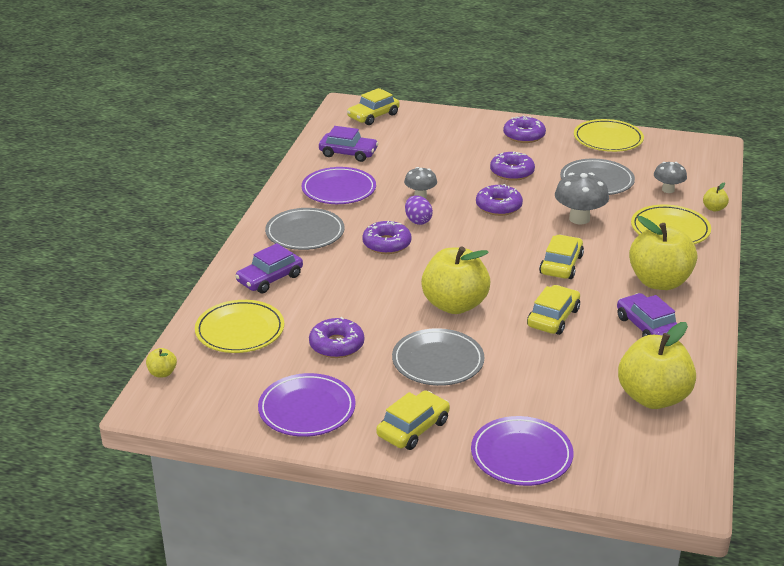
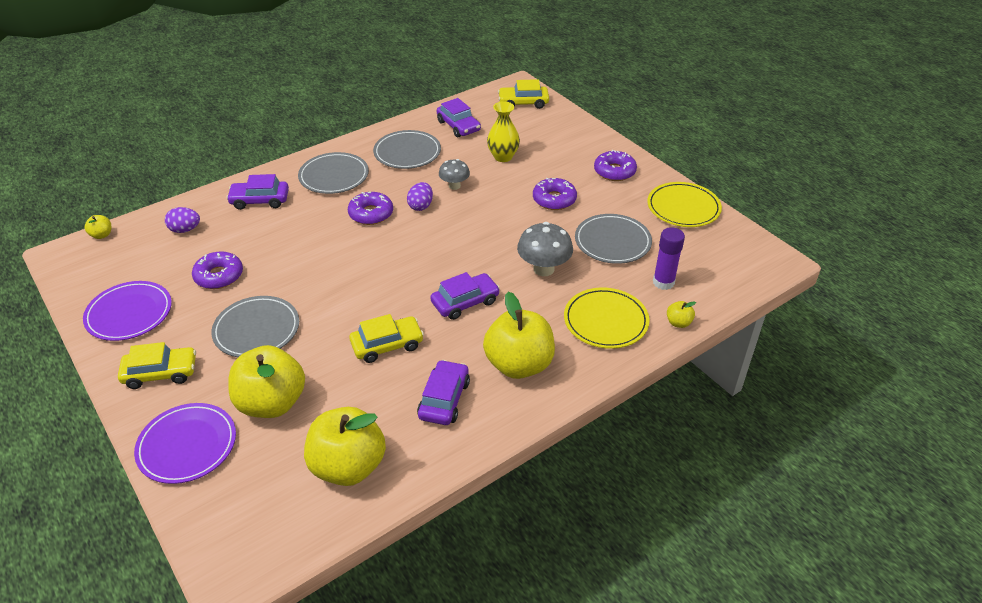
camera: 40 degrees right, 10 degrees up
(240, 330) = (185, 230): yellow plate -> purple egg
(339, 189) = (407, 153): purple plate -> grey plate
(423, 160) = (503, 157): none -> yellow vase
(454, 305) = (338, 290): yellow apple -> yellow apple (272, 403)
(498, 206) = (497, 224): purple donut -> none
(561, 265) = (465, 302): yellow car -> purple car
(668, 190) = (663, 282): grey mushroom -> purple glue stick

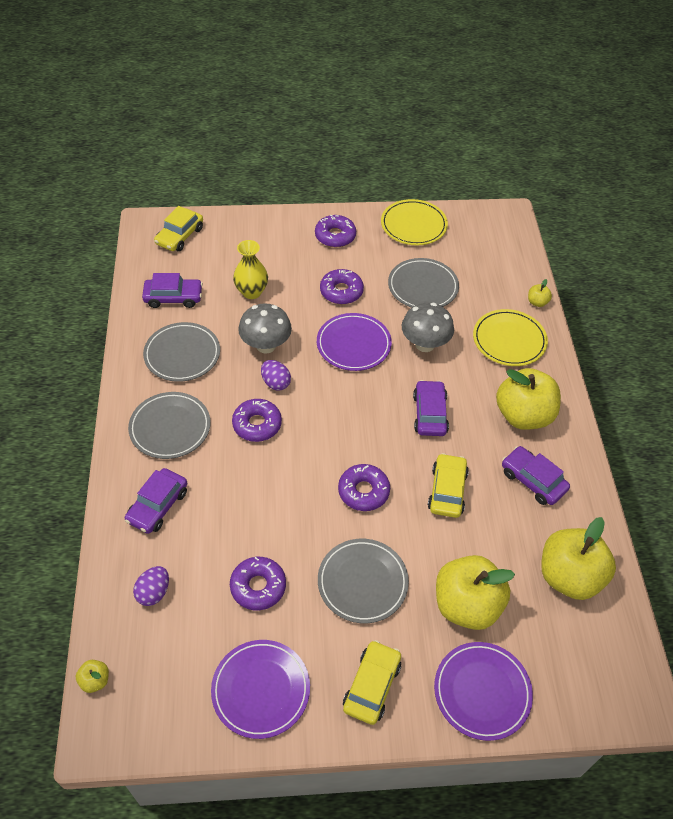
camera: 60 degrees left, 10 degrees up
(348, 295) = (363, 491): none -> purple donut
(454, 186) = (266, 345): grey mushroom -> grey mushroom, size x1.58
(501, 229) = (353, 344): none -> purple plate
(663, 282) = (489, 285): purple glue stick -> none

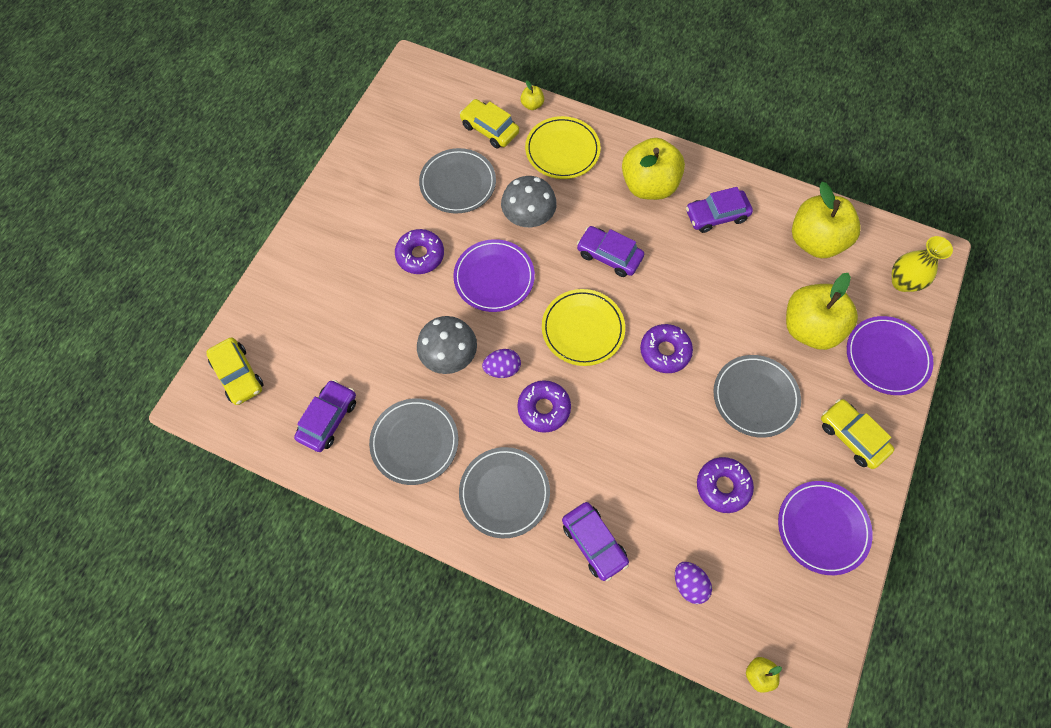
camera: 60 degrees left, 15 degrees up
(251, 292) = (369, 338): yellow vase -> yellow vase (902, 282)
(335, 236) = (341, 224): purple donut -> none
(413, 225) = (373, 149): yellow plate -> yellow plate (582, 329)
(447, 490) = (695, 284): yellow car -> yellow car (489, 129)

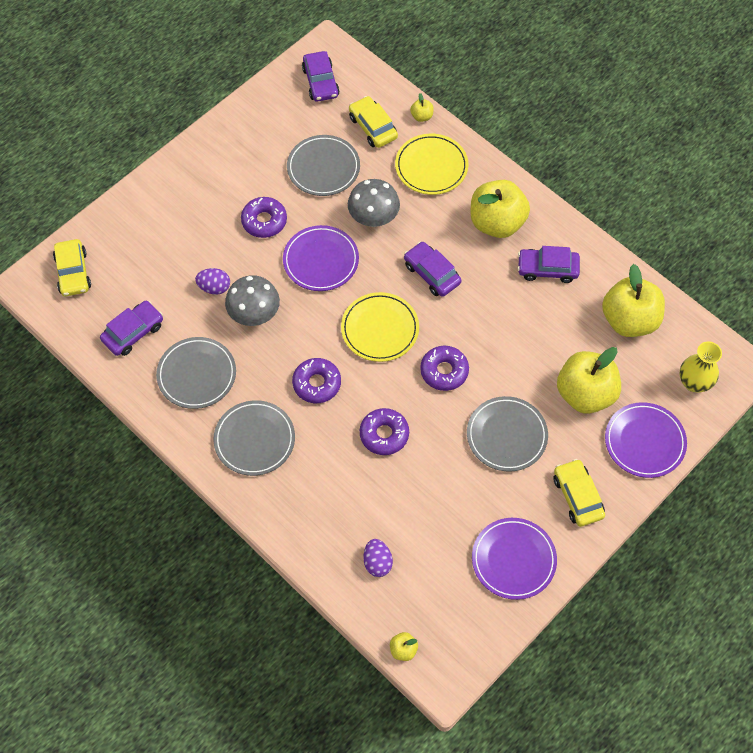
camera: 20 degrees right, 5 degrees down
(502, 368) = (295, 339): purple egg -> purple egg (214, 287)
(594, 542) = (312, 503): purple car -> purple car (320, 82)
(722, 486) = (442, 497): purple donut -> purple donut (384, 434)

